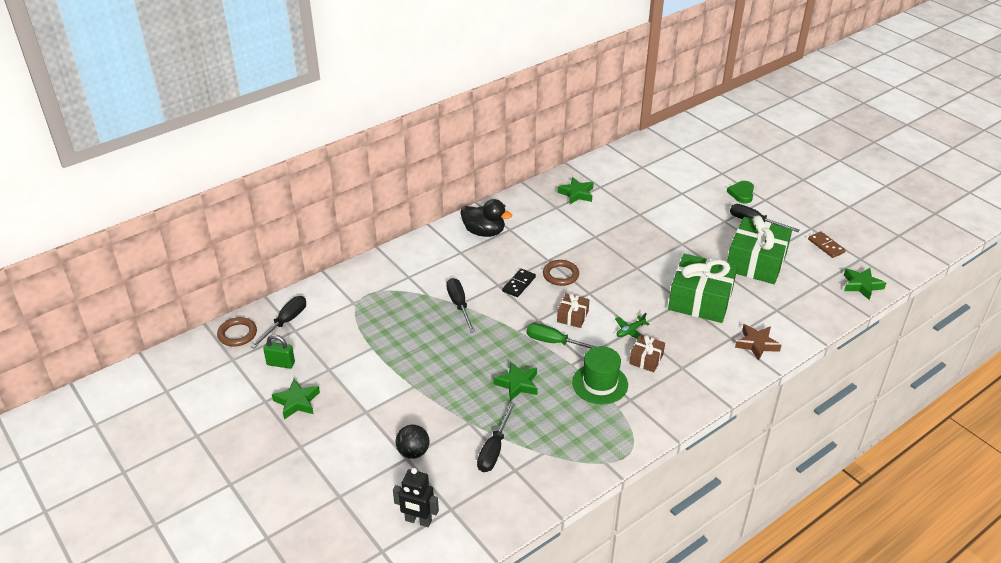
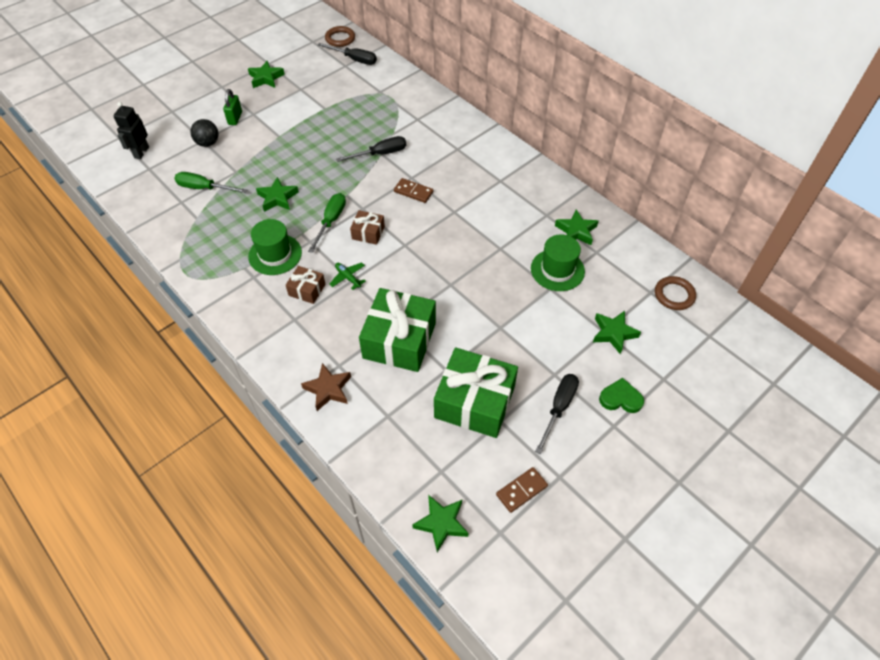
camera: 85 degrees right, 15 degrees up
(281, 363) = (307, 64): green padlock -> green padlock (235, 118)
(484, 232) = (491, 162): black duck -> none
(494, 449) = (204, 188): black screwdriver -> green screwdriver
(519, 284) = (413, 192): black domino -> brown domino
(560, 275) = (431, 222): brown ring -> brown ring (674, 295)
(620, 208) = (557, 270): none -> green hat
(683, 189) = (613, 333): none -> green star

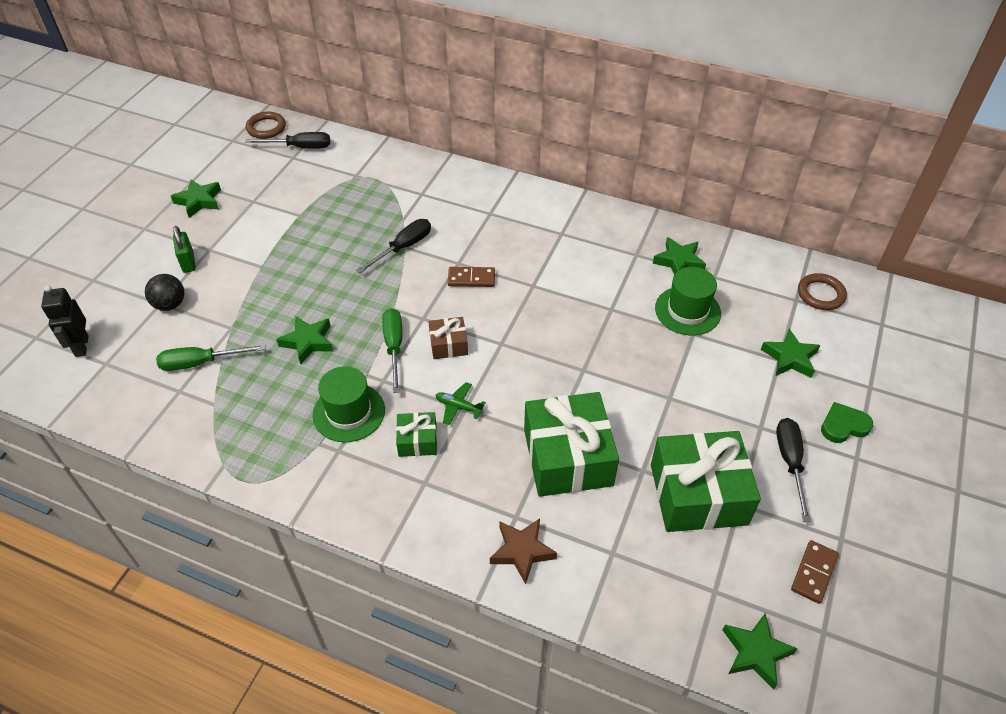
camera: 25 degrees left, 5 degrees down
(307, 290) = (417, 440): brown gift -> green gift

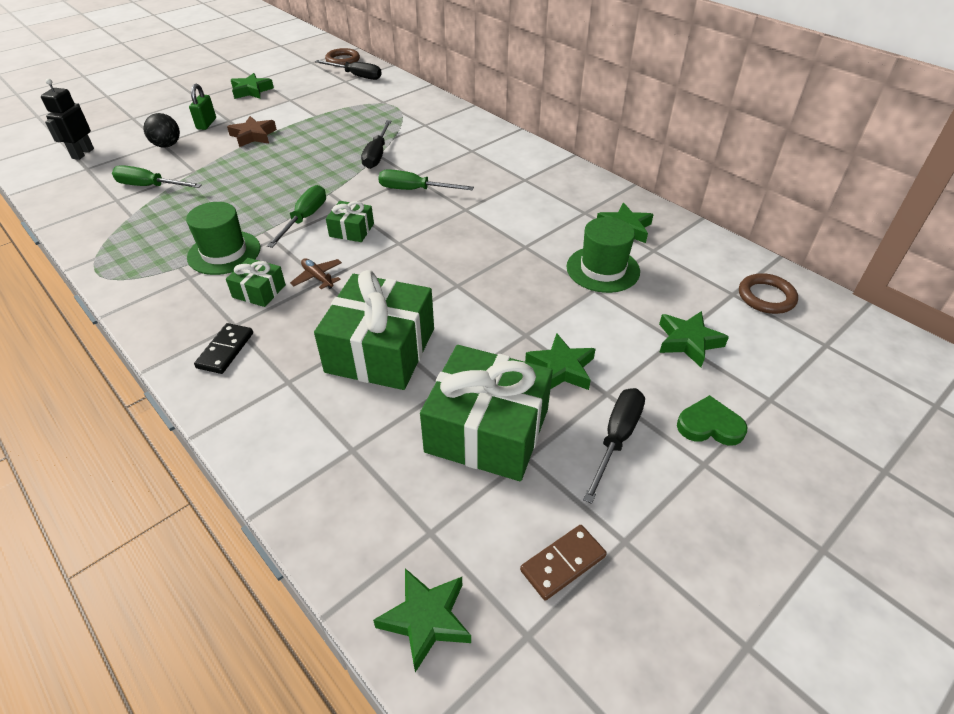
camera: 25 degrees right, 5 degrees down
(308, 342) = (241, 196): green star -> green star (561, 368)
(403, 247) = (377, 155): black screwdriver -> black screwdriver turned 120 degrees clockwise
(438, 510) = (225, 350): none -> black domino
(448, 344) = (351, 230): brown gift -> green gift
(458, 407) = (318, 277): green plane -> brown plane
(471, 279) = (414, 190): brown domino -> green screwdriver
(522, 551) = (267, 413): brown star -> brown star (253, 136)

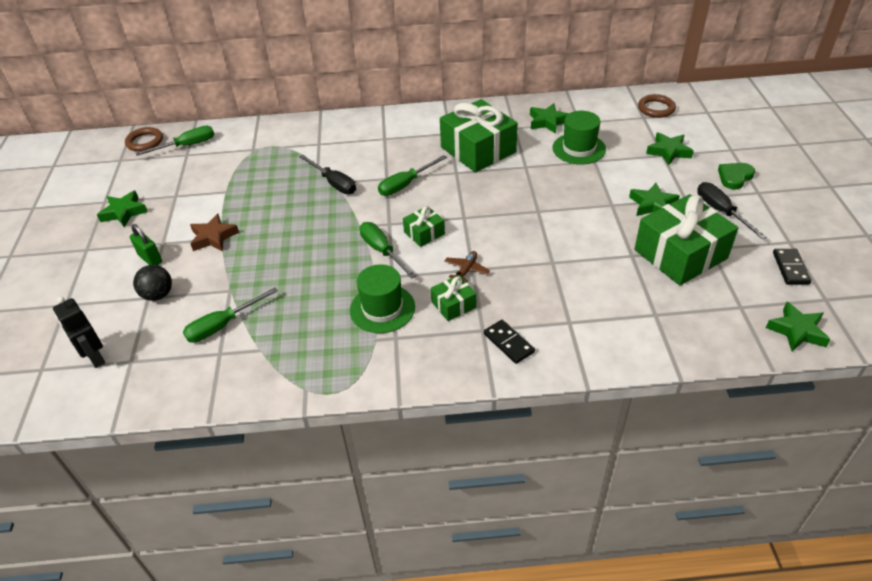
camera: 50 degrees left, 0 degrees up
(318, 277) = (466, 270): brown plane -> brown plane turned 120 degrees clockwise
(356, 76) = (187, 146): black screwdriver -> green screwdriver
(381, 350) = (574, 269): green gift -> green gift (478, 150)
(563, 563) = (790, 268): brown domino -> black domino

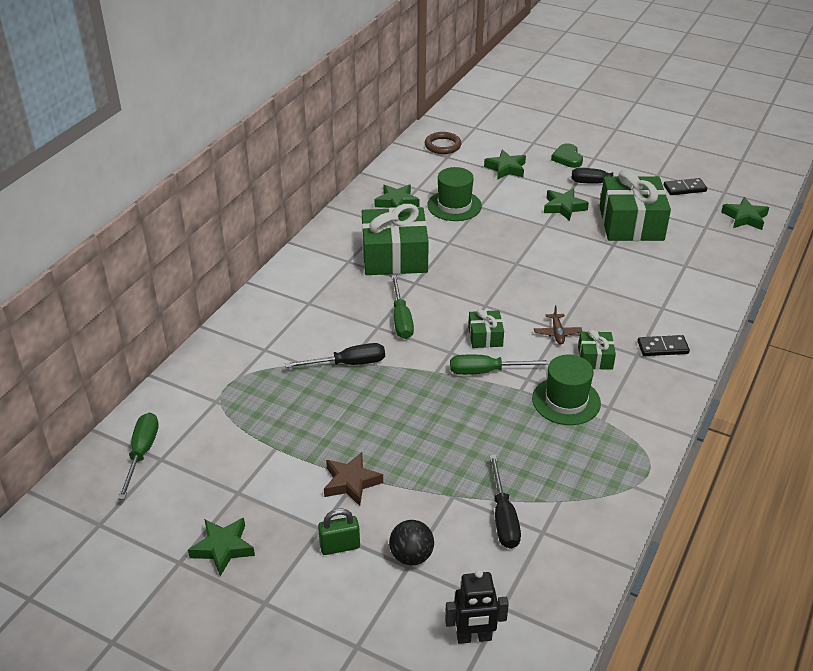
camera: 60 degrees left, 5 degrees down
(145, 142) = (85, 489): brown ring -> none
(223, 325) = (503, 517): green screwdriver -> black screwdriver
(466, 270) = (557, 333): brown plane -> brown plane turned 150 degrees counterclockwise
(790, 268) = (684, 188): black domino -> black domino turned 45 degrees counterclockwise

